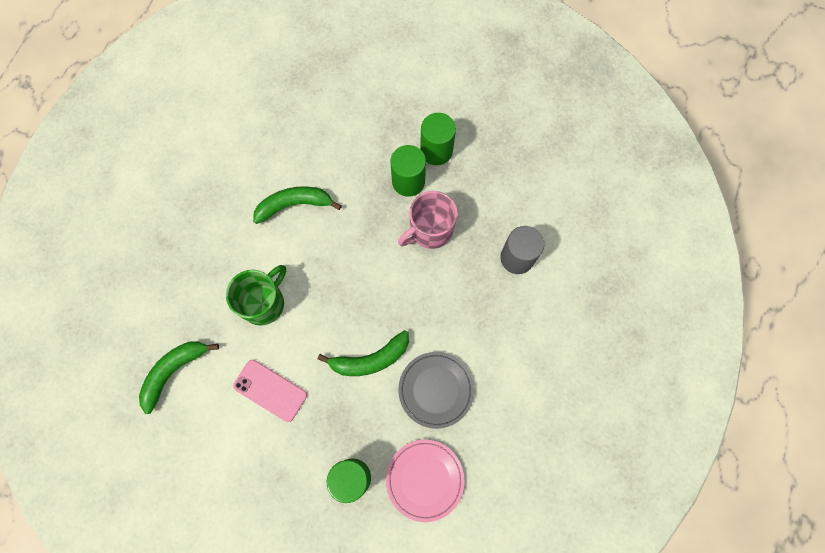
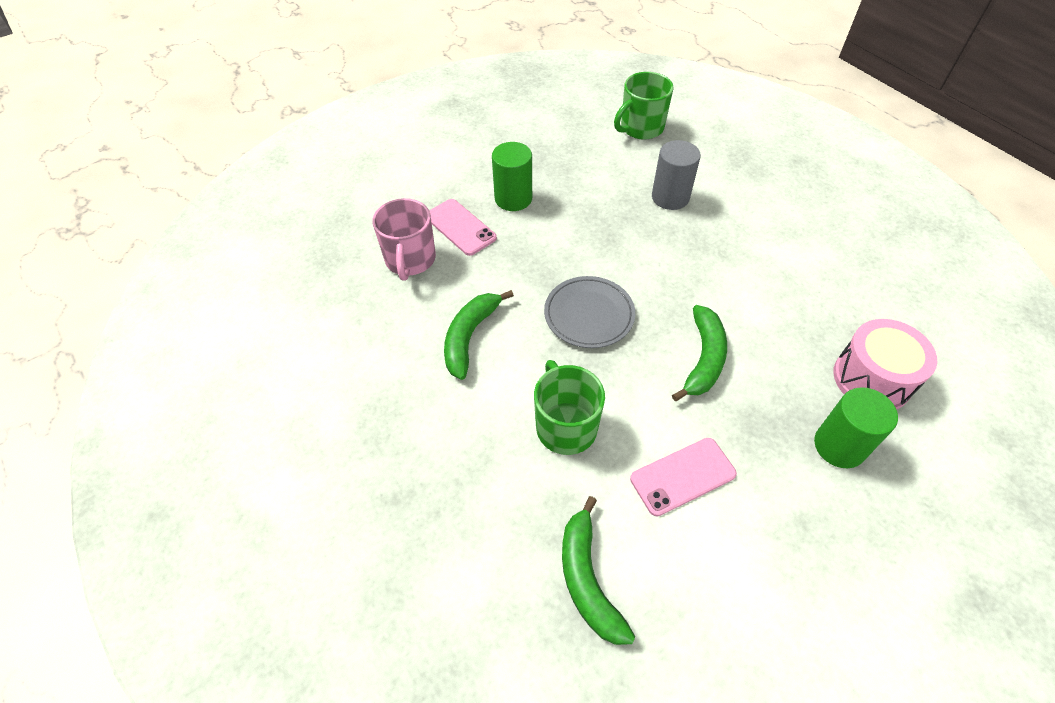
camera: 55 degrees left, 20 degrees down
(383, 135) = (460, 227): none -> pink phone
(408, 181) = (527, 233): green cylinder -> none
(425, 479) = (872, 379): pink plate -> pink drum
(430, 230) = (593, 242): pink mug -> pink mug (410, 260)
(435, 390) = (772, 321): grey plate -> grey plate (589, 314)
(586, 192) = (641, 128): none -> green mug

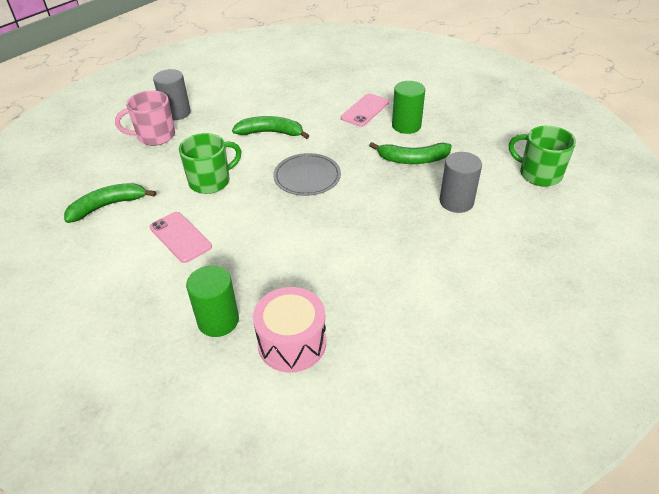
camera: 75 degrees right, 10 degrees down
(351, 459) = (176, 113): none -> grey cylinder
(410, 260) = (326, 98): pink mug -> pink mug (155, 136)
(703, 358) = (284, 238): green banana -> green banana (413, 159)

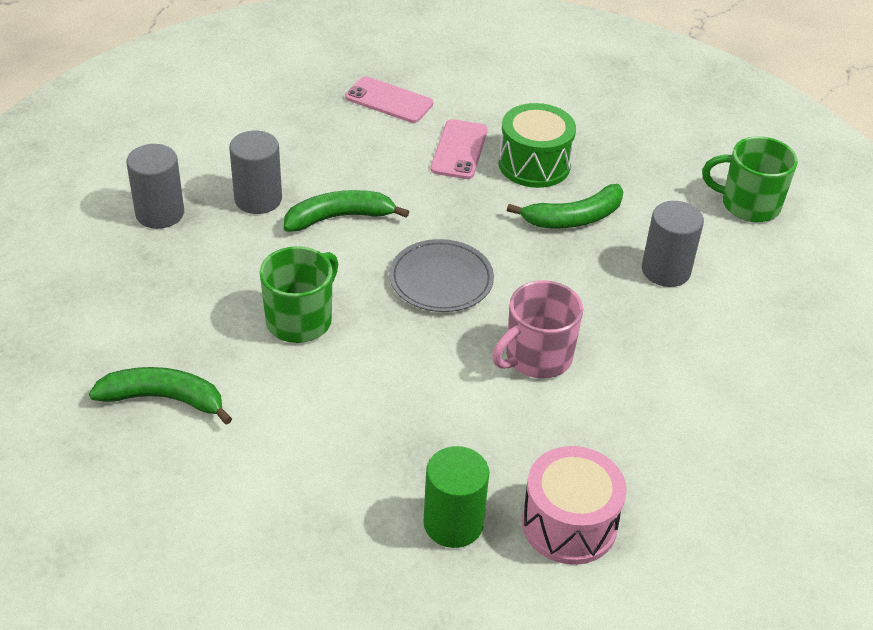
camera: 25 degrees left, 0 degrees up
(108, 206) = (164, 399): green banana -> green banana turned 60 degrees clockwise
(155, 136) = (154, 263): pink mug -> pink mug (537, 357)
(180, 237) = (315, 419): pink phone -> pink phone (389, 100)
(233, 115) = (258, 199): none -> grey cylinder
(406, 126) = (534, 164): green cylinder -> green drum

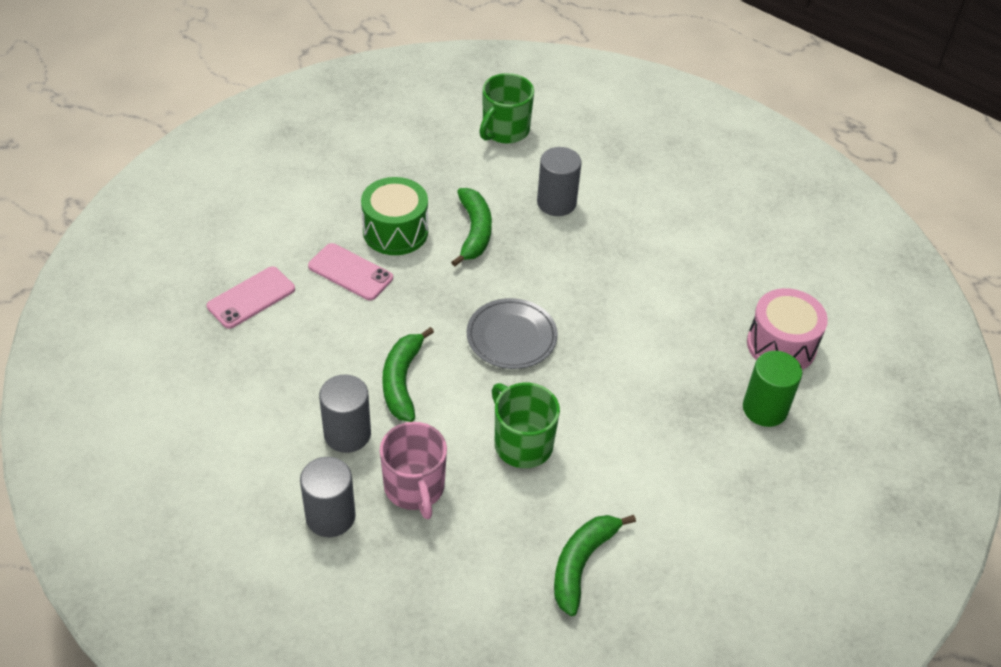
camera: 70 degrees left, 5 degrees up
(537, 357) = (620, 308): pink mug -> pink mug (414, 488)

